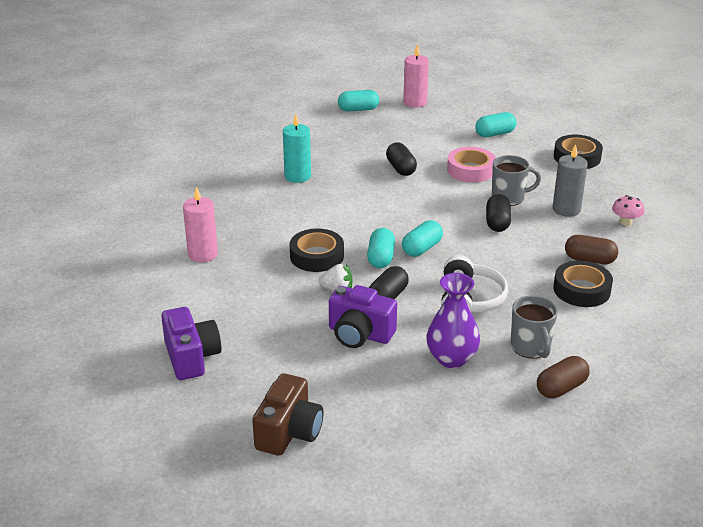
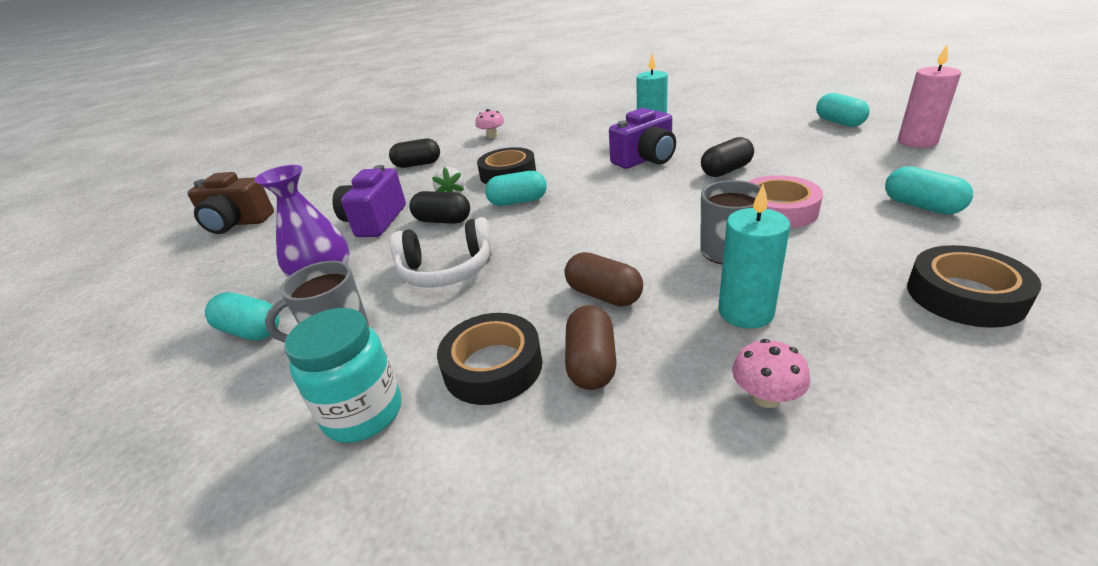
camera: 80 degrees right, 0 degrees up
(191, 357) = (347, 167): purple camera -> purple camera (645, 159)
(203, 254) = (492, 136): pink candle -> pink mushroom
(421, 248) = (549, 219): turquoise capsule -> turquoise capsule (251, 331)
(497, 223) = (647, 256): black capsule -> black capsule (417, 164)
(561, 388) = (240, 380): brown capsule -> brown capsule (603, 295)
(566, 209) = (745, 312): grey candle -> turquoise candle
(606, 335) = (363, 413): none -> turquoise jar

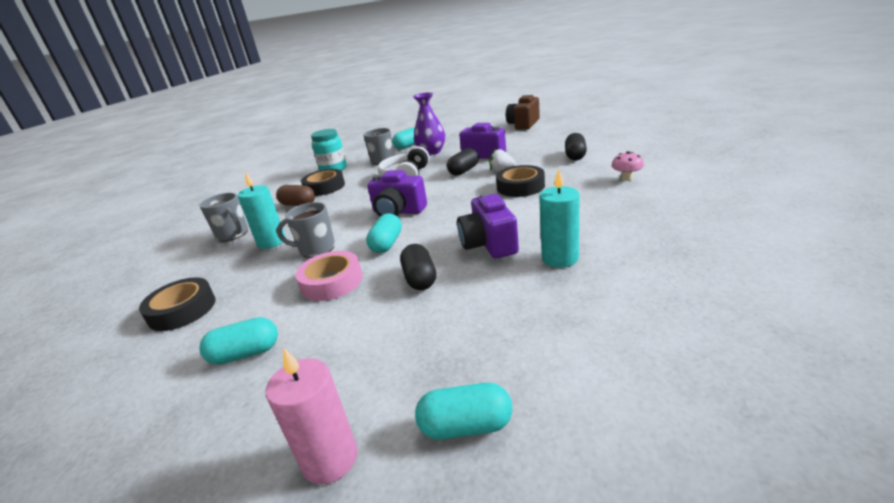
camera: 110 degrees right, 5 degrees down
(518, 202) = (465, 190): turquoise capsule -> turquoise capsule (387, 244)
(592, 228) = (398, 212): none -> purple camera
(603, 295) = (333, 210): brown capsule -> none
(766, 397) = (233, 234): pink mushroom -> grey mug

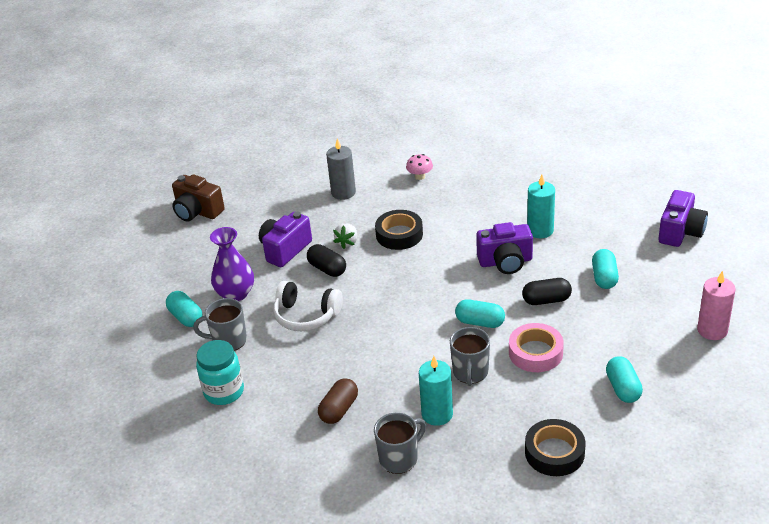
camera: 85 degrees left, 10 degrees up
(324, 187) = (293, 391): black tape -> none
(398, 212) = (412, 318): purple camera -> purple camera (680, 232)
(466, 426) = (691, 282): turquoise capsule -> turquoise capsule (604, 277)
(575, 156) = (343, 192): black capsule -> grey candle

